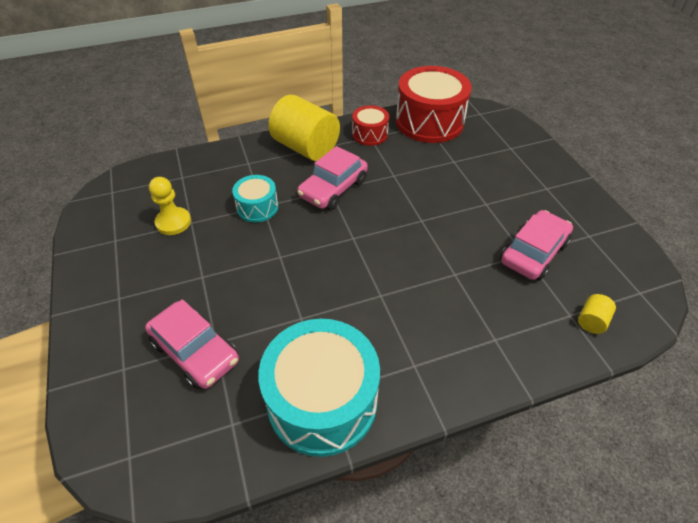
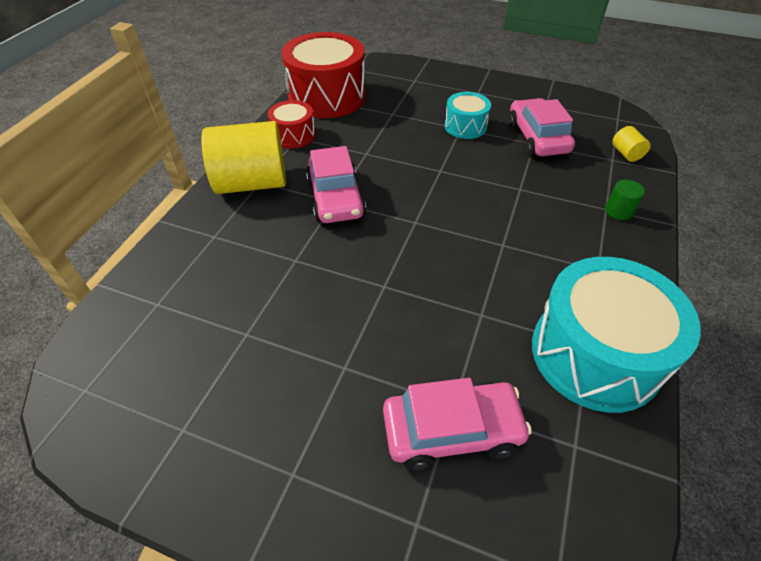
camera: 50 degrees left, 0 degrees up
(173, 222) = (226, 350): yellow pawn -> none
(257, 207) = (293, 265): turquoise drum -> turquoise drum (465, 126)
(501, 349) = (618, 211): none -> green cylinder

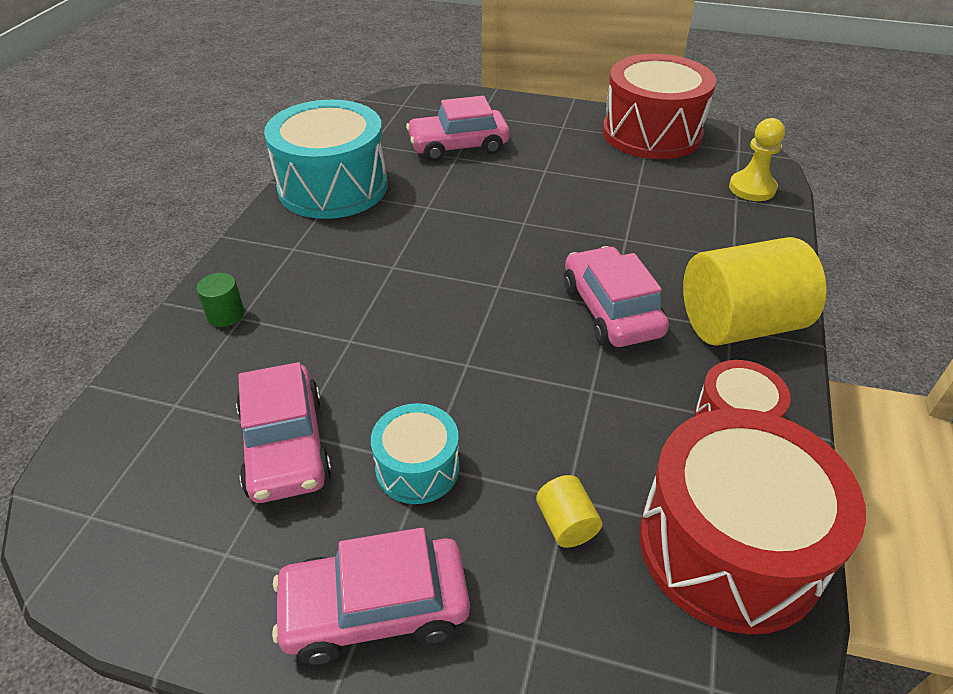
camera: 175 degrees right, 5 degrees down
(129, 317) = (752, 188): none -> yellow pawn
(172, 442) = (651, 133): none -> red drum
(476, 89) = (375, 609): none -> pink car
(626, 154) = (142, 418): yellow cylinder -> yellow cylinder (566, 524)

